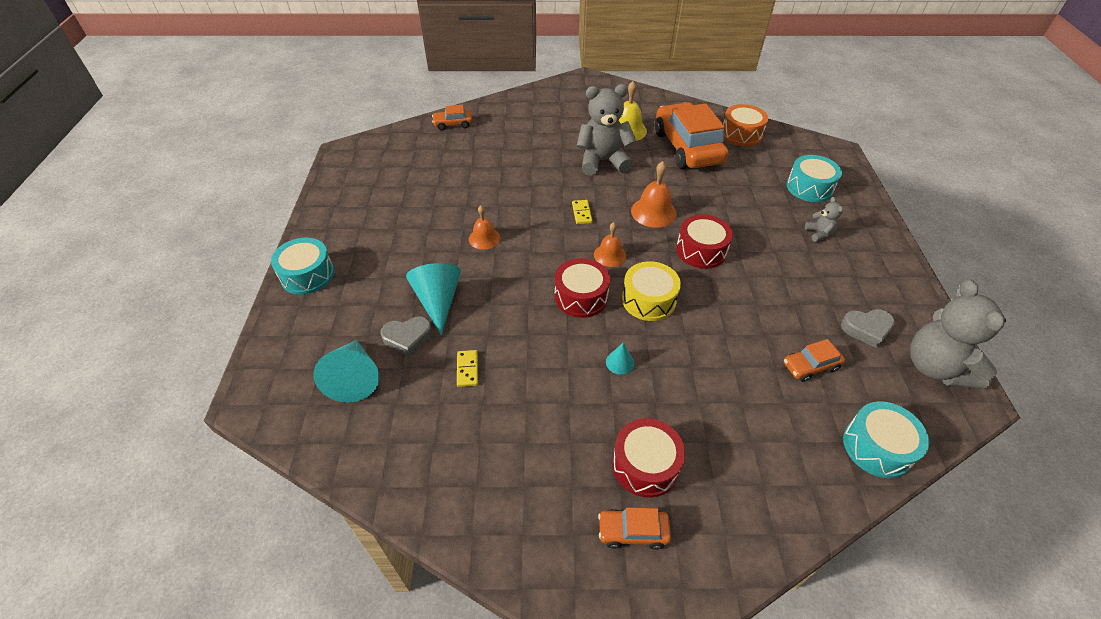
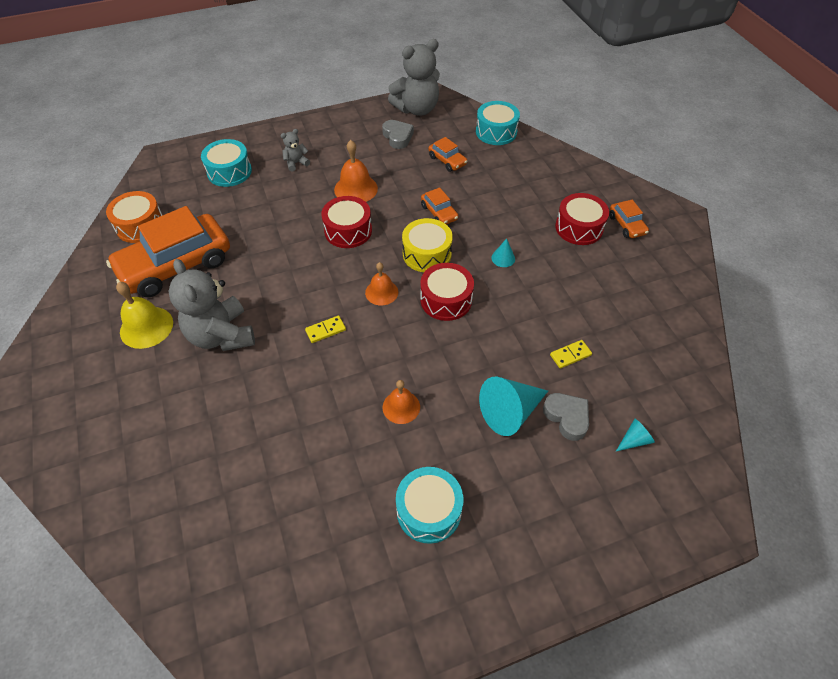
camera: 110 degrees left, 5 degrees up
(307, 275) = (544, 574): turquoise drum -> turquoise drum (429, 510)
(354, 378) = (634, 440): turquoise cone -> turquoise cone, size x0.49
(453, 124) = (159, 553): orange car -> orange car (439, 213)
(653, 212) = (303, 273): orange bell -> orange bell (356, 189)

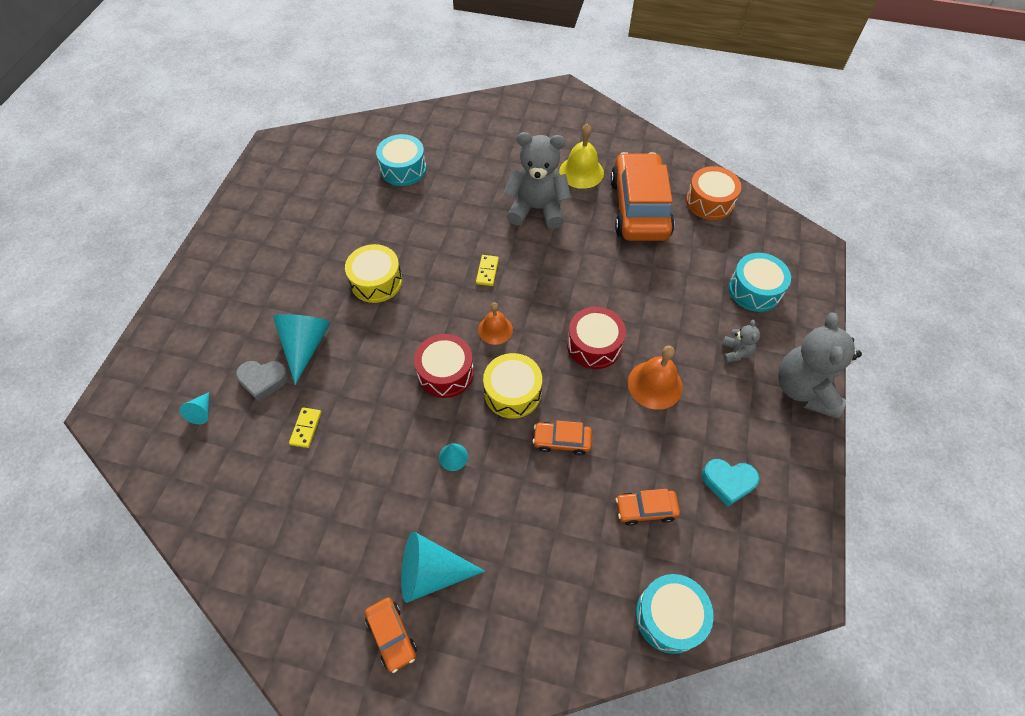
camera: 125 degrees right, 5 degrees up
(397, 137) = (728, 482): grey heart -> turquoise heart
(401, 407) = (376, 281): orange bell -> yellow drum
(417, 109) = (781, 545): grey teddy bear -> grey teddy bear (804, 389)
(429, 510) = (292, 254): turquoise drum -> turquoise drum (403, 169)
(579, 227) = (431, 572): red drum -> turquoise cone
(626, 225) = (392, 635): orange car -> orange car turned 135 degrees counterclockwise

